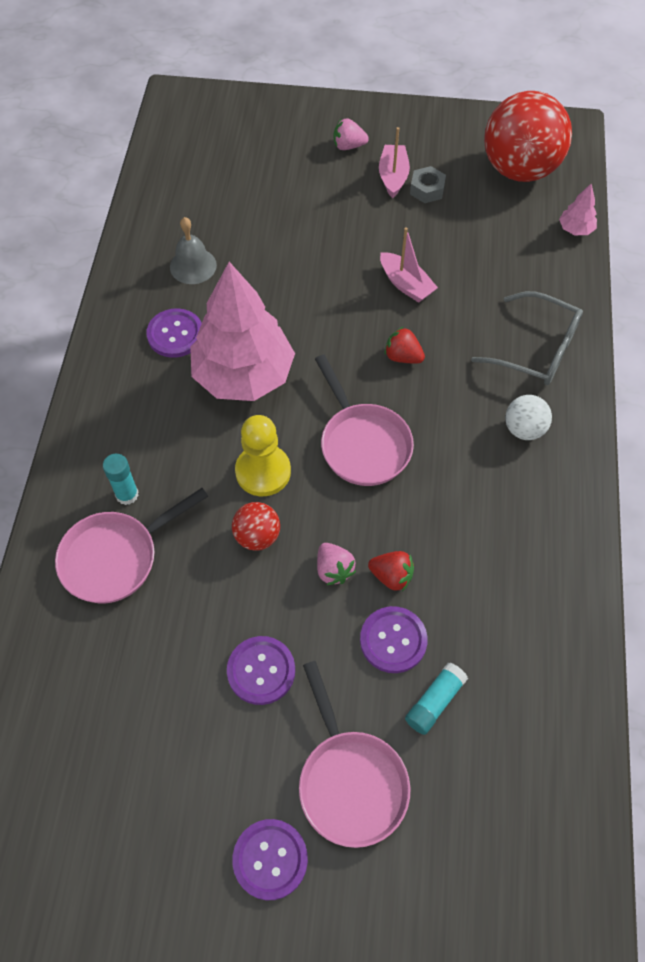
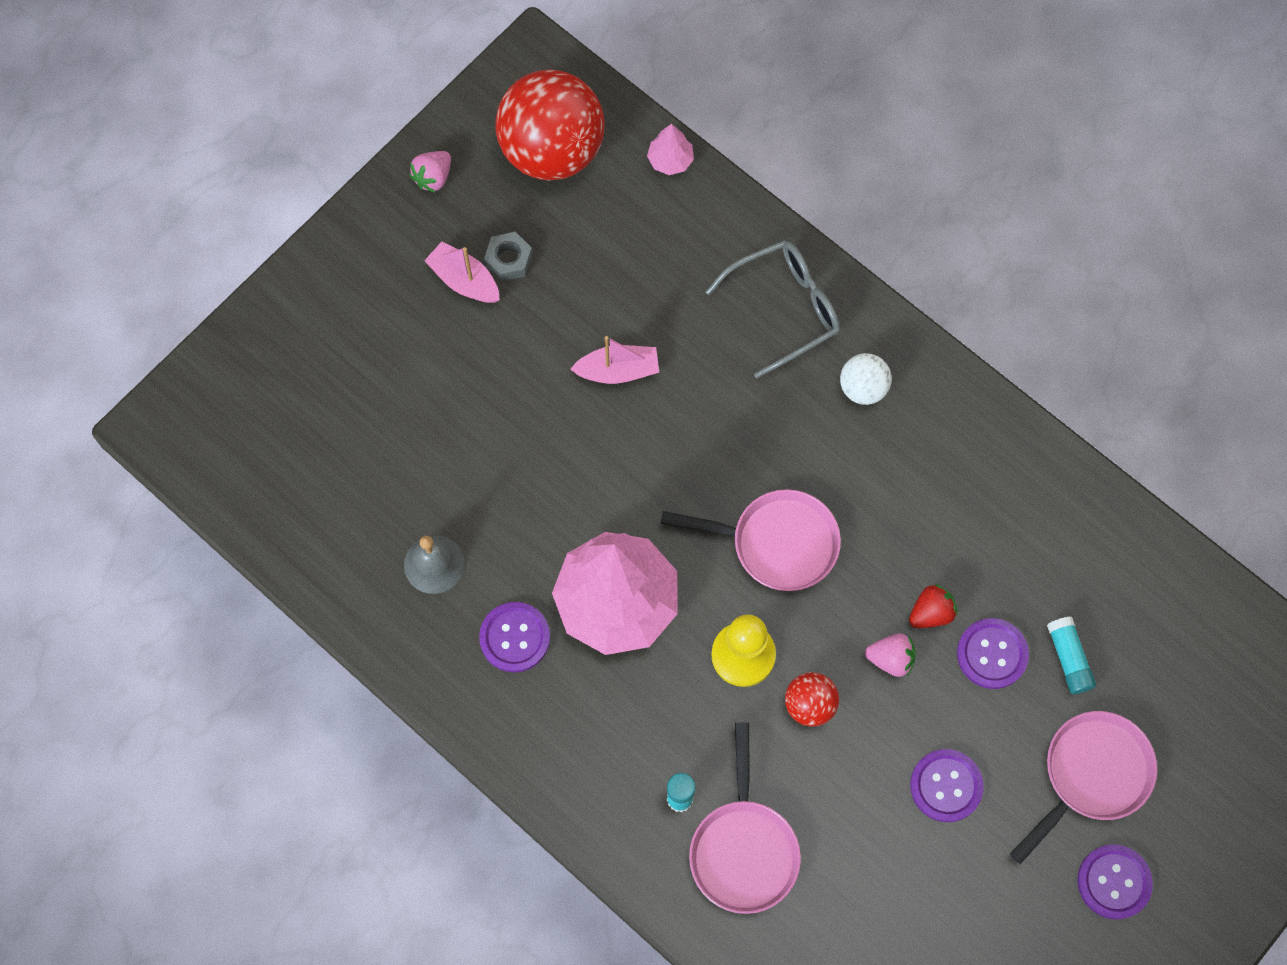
camera: 55 degrees left, 10 degrees up
(348, 146) = (384, 294): pink strawberry -> pink strawberry (433, 177)
(350, 781) = (1091, 775): pink pan -> pink pan turned 60 degrees counterclockwise
(403, 357) = (704, 436): red strawberry -> none

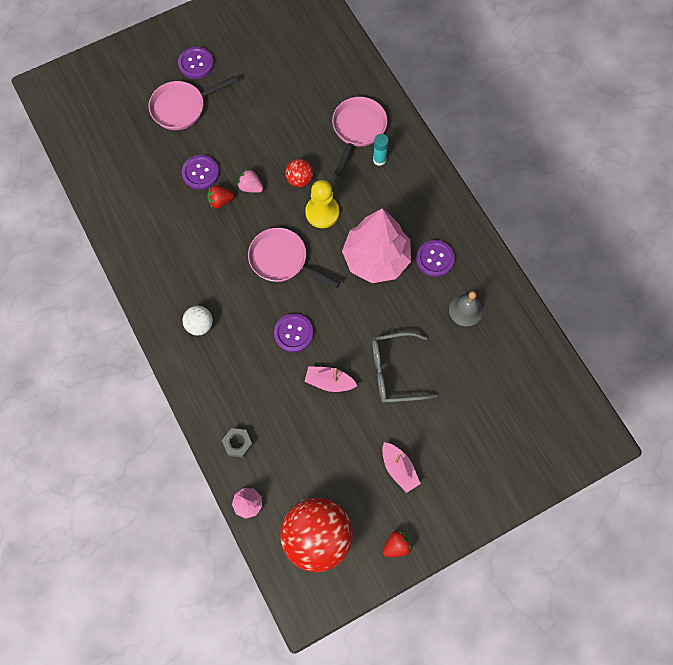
camera: 160 degrees left, 0 degrees up
(433, 177) = (396, 545): pink strawberry -> red strawberry
(509, 260) = (368, 472): grey nut -> grey nut (238, 443)
(783, 309) = (222, 385): grey glasses -> grey glasses (395, 371)
(946, 786) = (251, 124): purple button -> purple button (293, 333)
(1068, 659) = (165, 159): turquoise glue stick -> none

